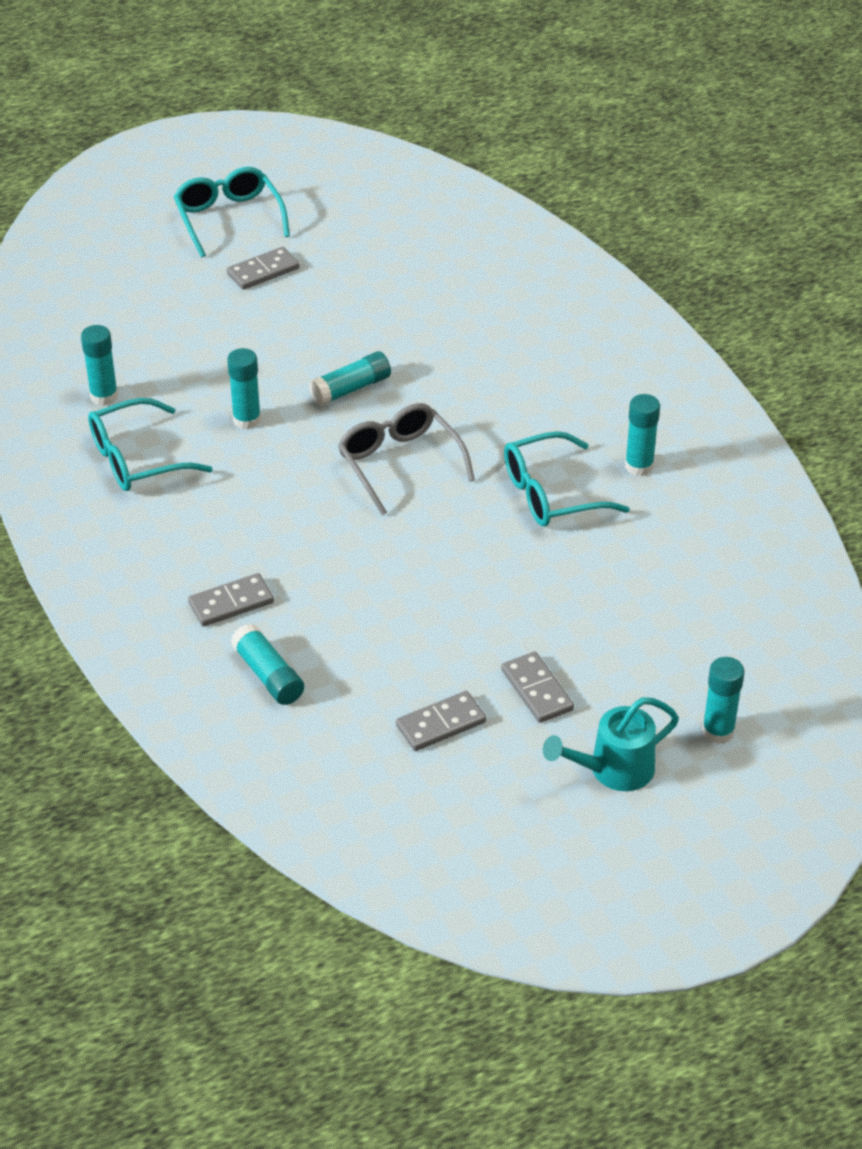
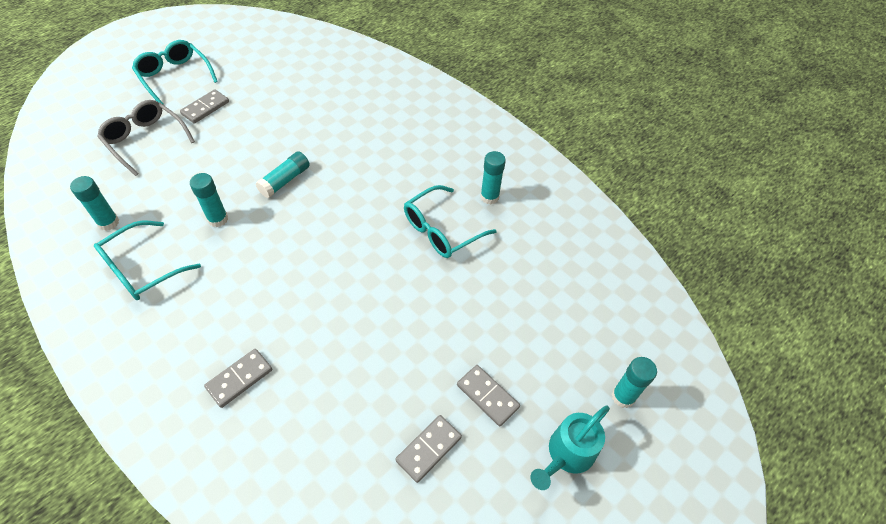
camera: 20 degrees left, 10 degrees up
(268, 675) = (284, 440): turquoise glue stick -> none
(400, 464) = (334, 230): grey glasses -> grey glasses (146, 140)

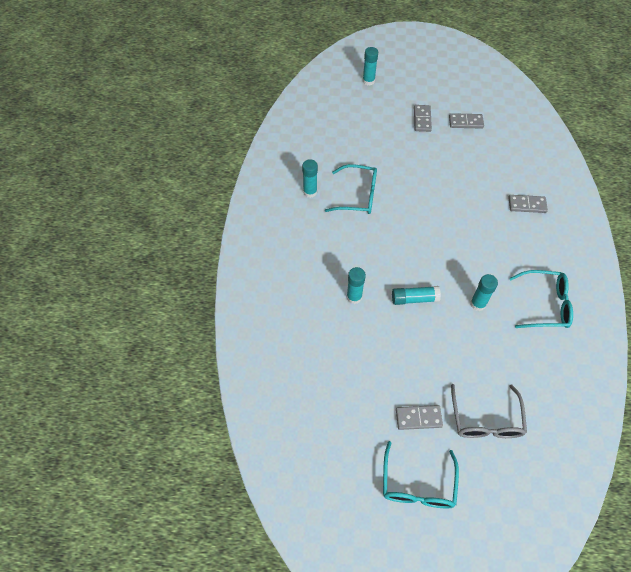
camera: 130 degrees left, 5 degrees up
(108, 222) = (550, 358): turquoise glue stick -> turquoise glue stick (354, 297)
(566, 455) = (414, 84): turquoise watering can -> none

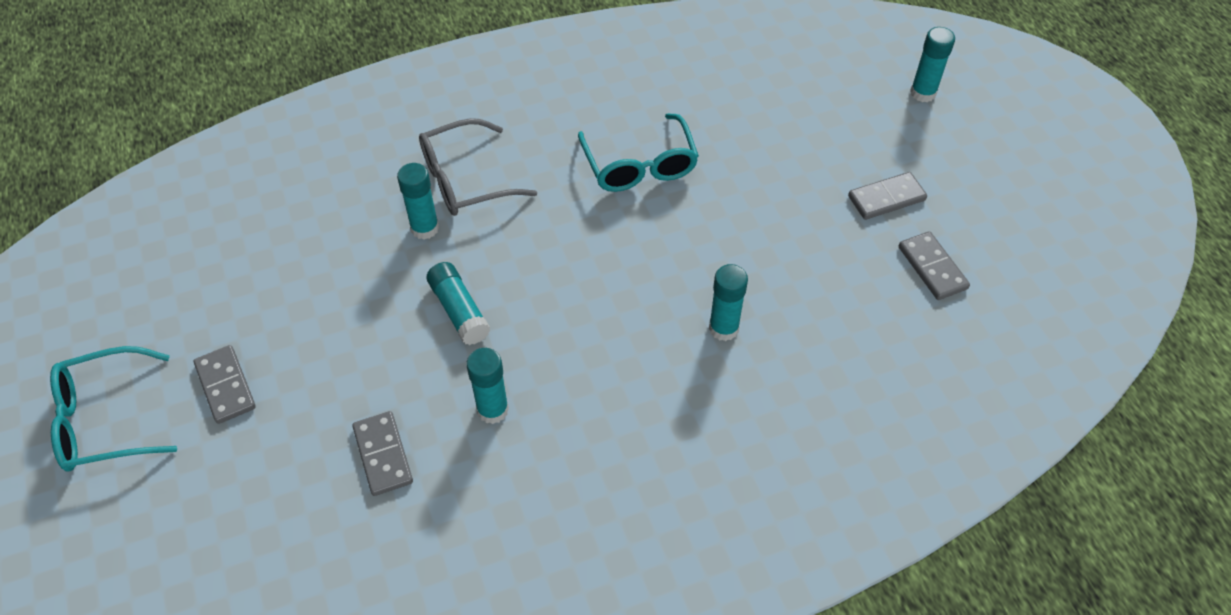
camera: 65 degrees right, 5 degrees down
(310, 192) = (609, 103): turquoise glue stick -> turquoise glue stick (723, 328)
(485, 419) = (253, 487): grey glasses -> grey glasses (466, 179)
(527, 205) = (780, 431): grey domino -> grey domino (383, 455)
(544, 304) = (543, 524): turquoise glasses -> none

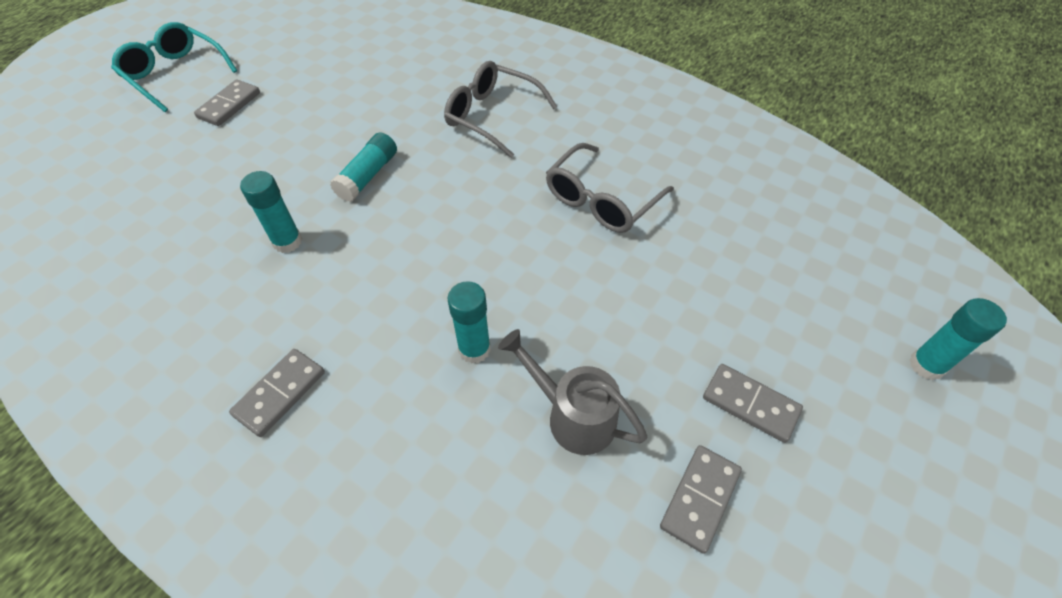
camera: 55 degrees right, 0 degrees up
(383, 455) = (212, 205): grey domino -> grey domino (280, 393)
(425, 228) = (429, 120): turquoise glue stick -> none
(639, 165) = (602, 200): turquoise glasses -> grey glasses
(825, 299) = (572, 415): none -> grey watering can

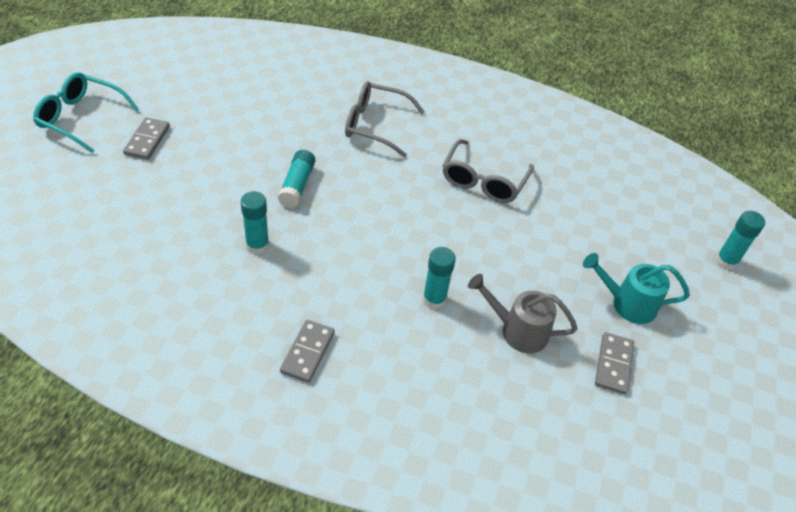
camera: 20 degrees left, 5 degrees down
(750, 404) = (627, 303): grey domino -> turquoise watering can

